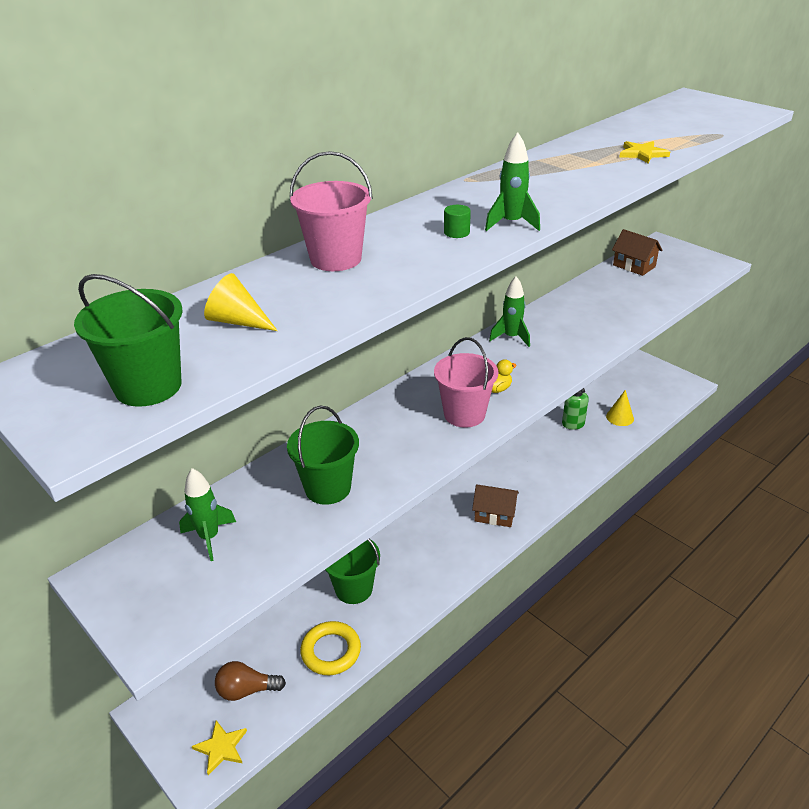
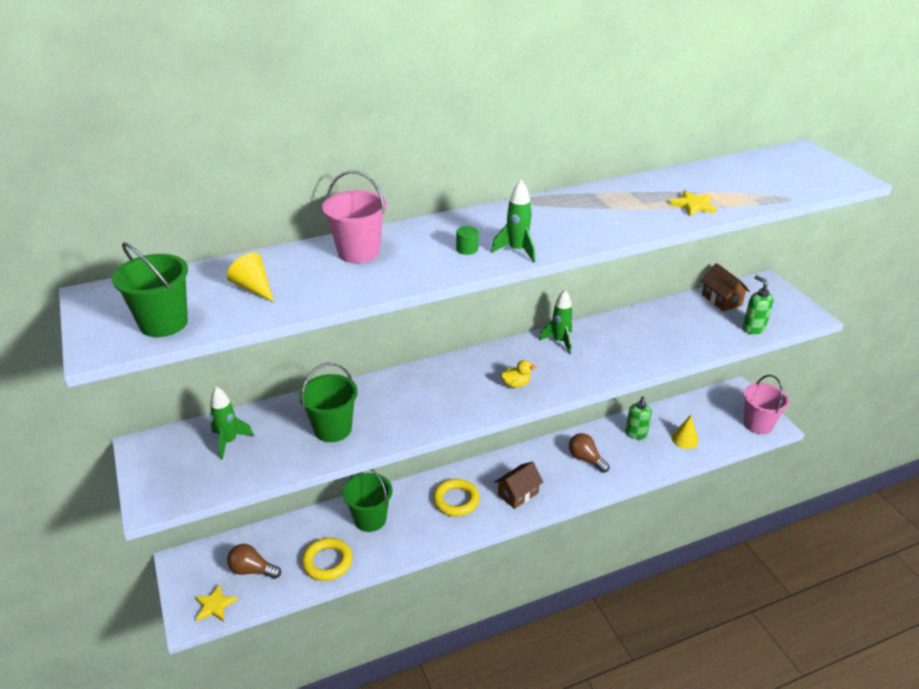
camera: 20 degrees right, 0 degrees up
(435, 540) = (456, 500): none -> yellow ring
(464, 414) = (475, 398): pink bucket -> pink bucket (758, 424)
(494, 515) = (518, 494): brown house -> brown house turned 75 degrees counterclockwise
(540, 461) = (586, 459): none -> brown light bulb
(680, 284) = (753, 328): none -> green soap dispenser

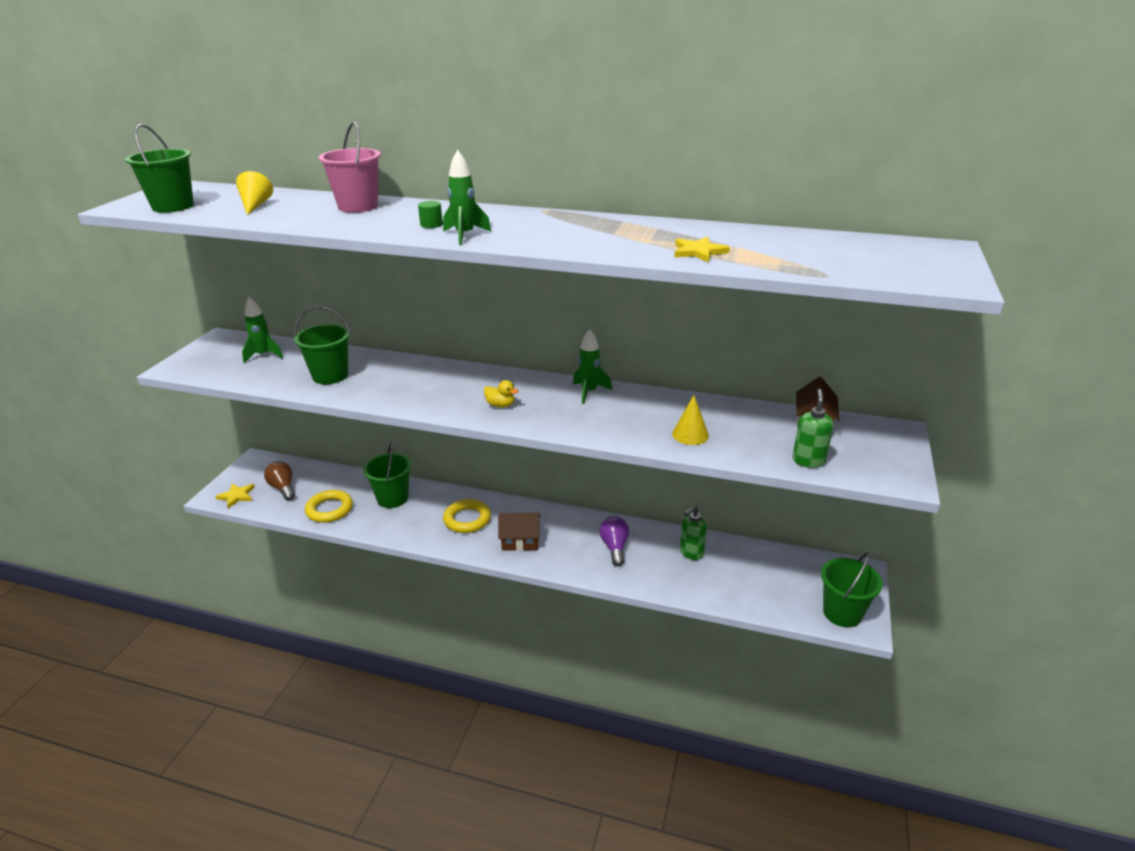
camera: 40 degrees right, 5 degrees down
(586, 459) = (614, 547): brown light bulb -> purple light bulb
(685, 439) = (736, 583): yellow cone -> yellow cone (690, 434)
(758, 424) = (842, 613): pink bucket -> green bucket

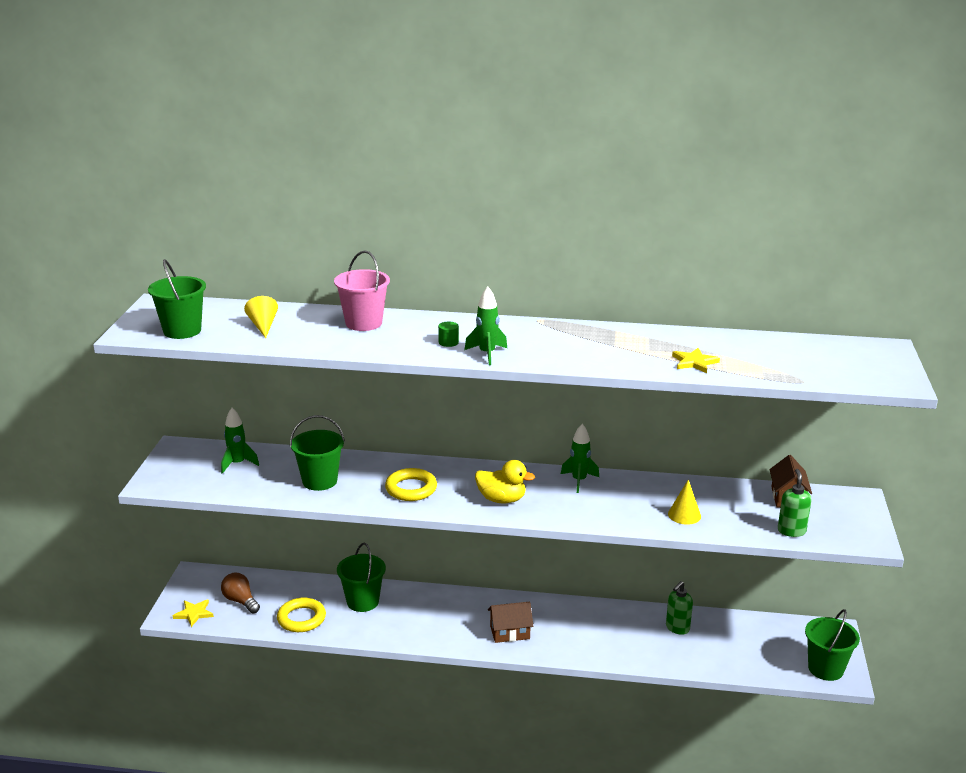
camera: 10 degrees left, 5 degrees down
(467, 519) = (448, 616): yellow ring -> yellow ring (411, 489)
(500, 405) = (501, 499): yellow duck -> yellow duck, size x1.67
(614, 547) = (603, 630): purple light bulb -> none

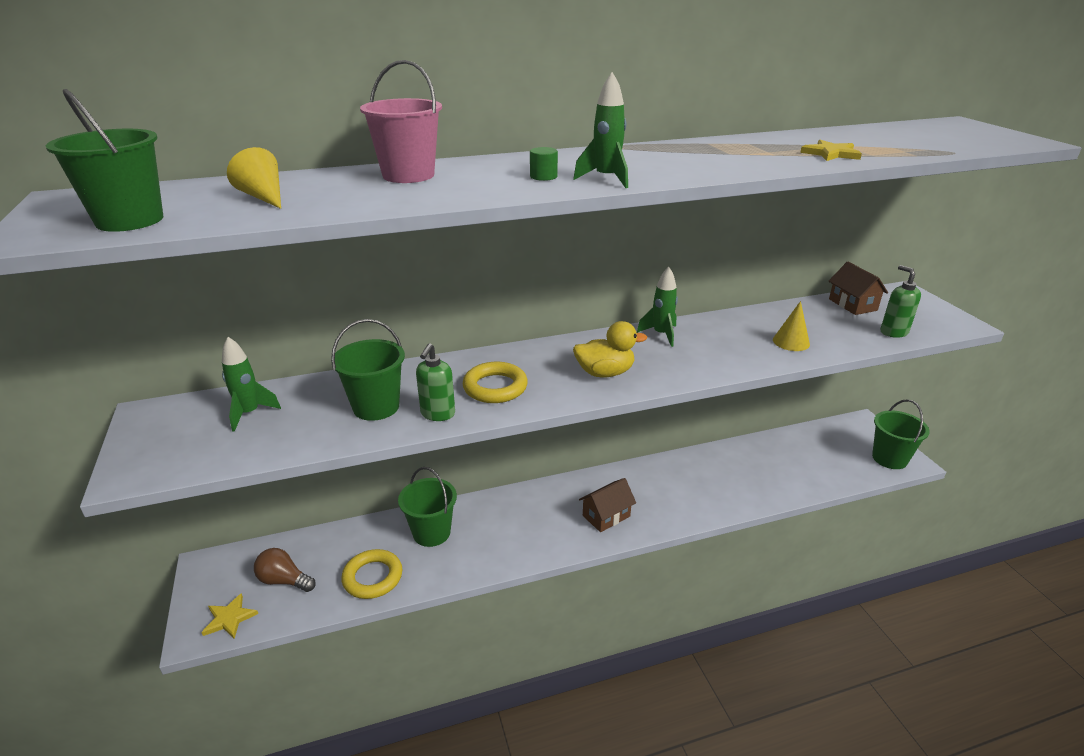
camera: 25 degrees left, 5 degrees up
(677, 628) = (746, 461): green soap dispenser -> green soap dispenser (437, 414)

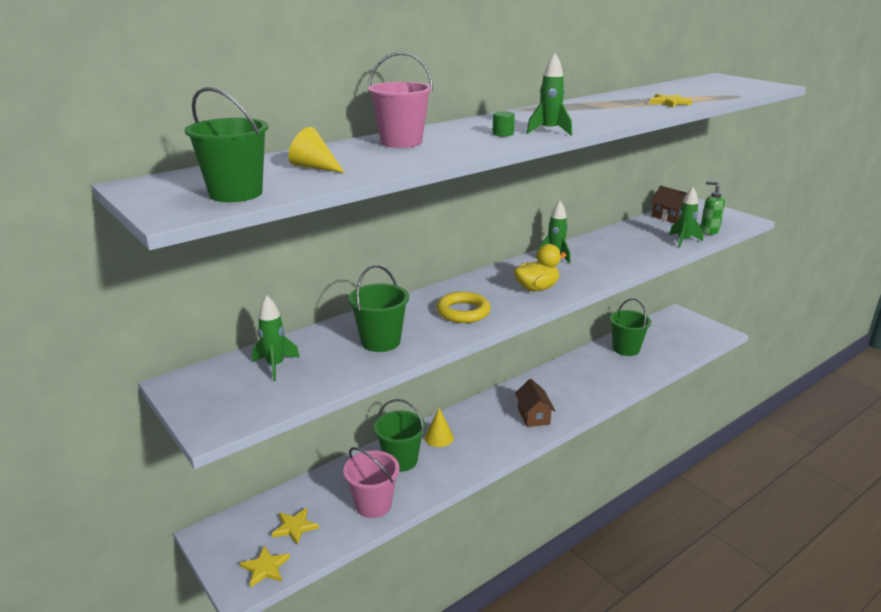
camera: 20 degrees left, 5 degrees down
(284, 580) = (295, 527): brown light bulb -> yellow star
(373, 577) = (373, 504): yellow ring -> pink bucket
(437, 414) = (435, 337): green soap dispenser -> none
(606, 516) = (533, 416): brown house -> brown house turned 45 degrees counterclockwise
(791, 342) = (648, 247): yellow cone -> yellow cone (439, 437)
(847, 340) = (683, 241): none -> green rocket
(889, 458) = (708, 334): green bucket -> green bucket (626, 349)

